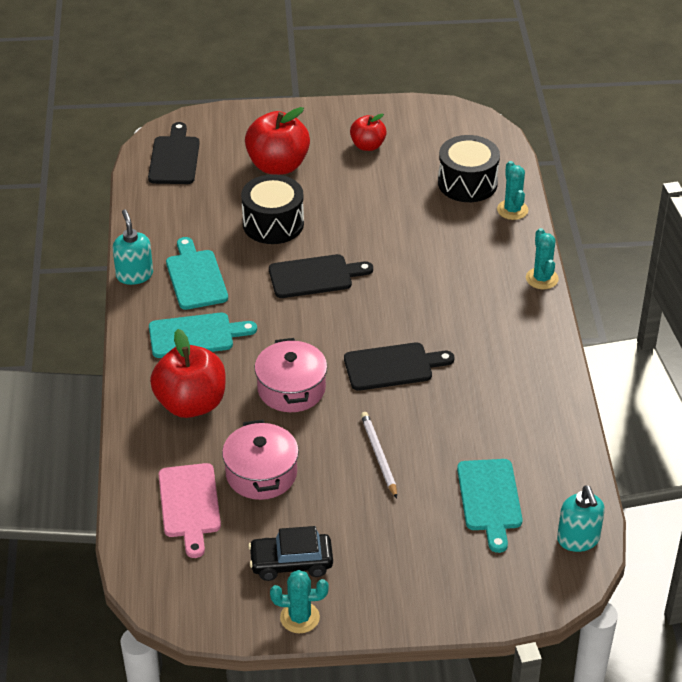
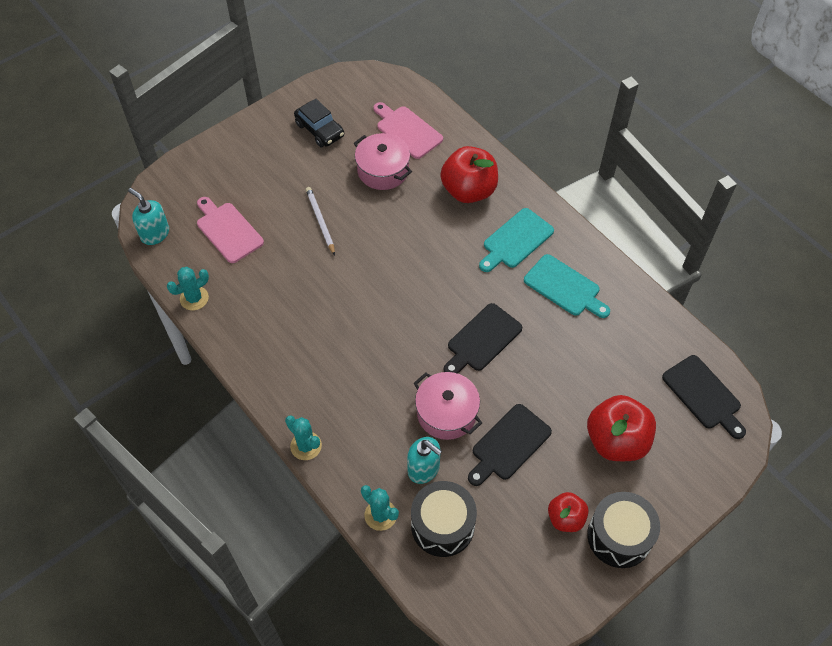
camera: 145 degrees right, 15 degrees up
(134, 275) = (607, 263): turquoise soap dispenser -> turquoise soap dispenser (424, 469)
(273, 224) = (559, 373): black drum -> black drum (619, 536)
(291, 389) = (415, 237): pink pot -> pink pot (446, 413)
(291, 563) = (320, 130): black car -> black car turned 90 degrees clockwise
(299, 617) = (291, 105): turquoise cactus -> turquoise cactus (194, 298)
(378, 456) = (320, 221): white pencil -> white pencil turned 150 degrees counterclockwise
(392, 366) = (362, 293): black cutting board -> black cutting board (508, 444)
(489, 499) = (228, 230): turquoise cutting board -> pink cutting board

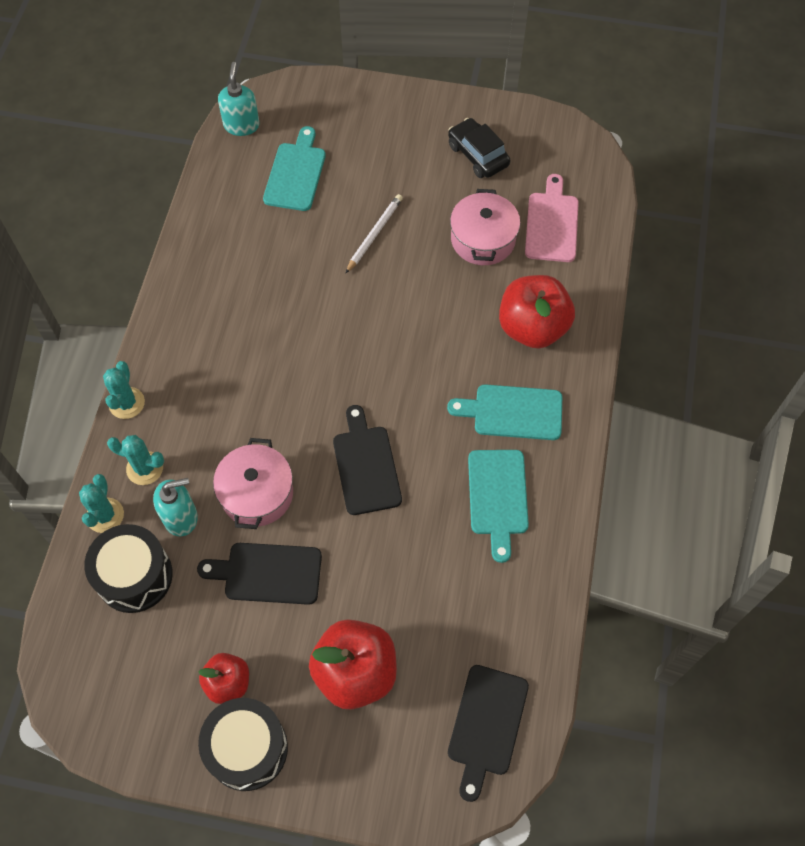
camera: 50 degrees right, 5 degrees up
(194, 298) = (202, 205): turquoise cactus -> turquoise cactus (145, 468)
(228, 230) = (296, 173): pink cutting board -> turquoise cutting board
(320, 130) = (478, 155): black car -> black car turned 135 degrees clockwise
(424, 469) = (181, 517): turquoise soap dispenser -> turquoise soap dispenser turned 105 degrees counterclockwise
(482, 340) = (366, 465): black cutting board -> black cutting board turned 75 degrees clockwise

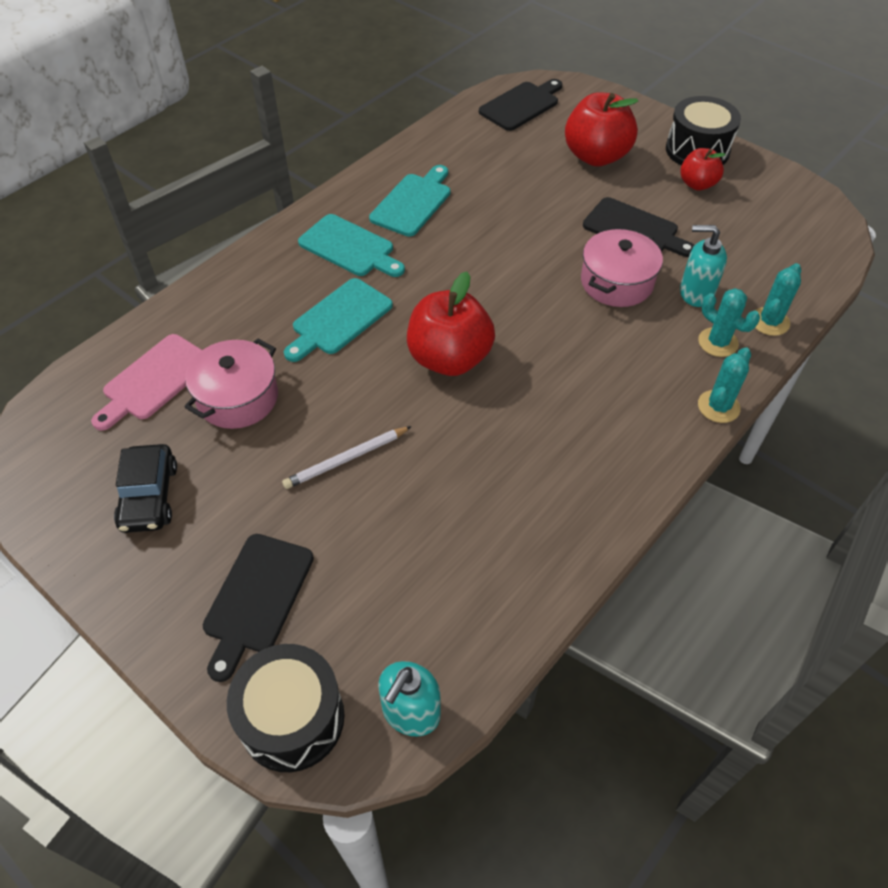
camera: 150 degrees left, 10 degrees down
(134, 576) = (753, 270): black drum -> black drum (292, 718)
(296, 173) = (384, 588): turquoise cutting board -> turquoise cutting board (339, 319)
(366, 465) = (506, 263): black cutting board -> black cutting board (256, 598)
(532, 328) = (270, 299): red apple -> red apple (449, 358)

